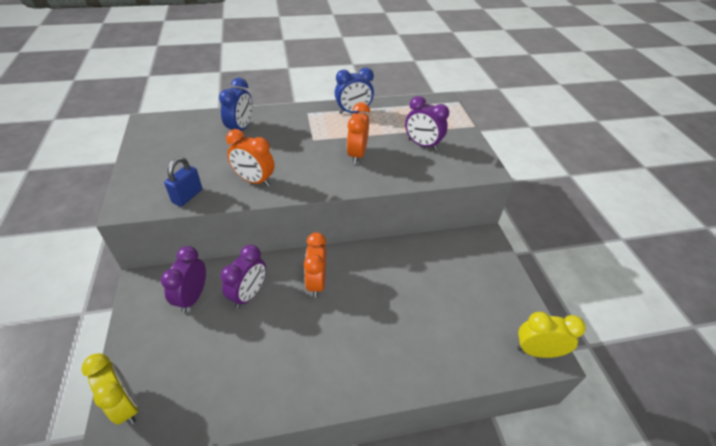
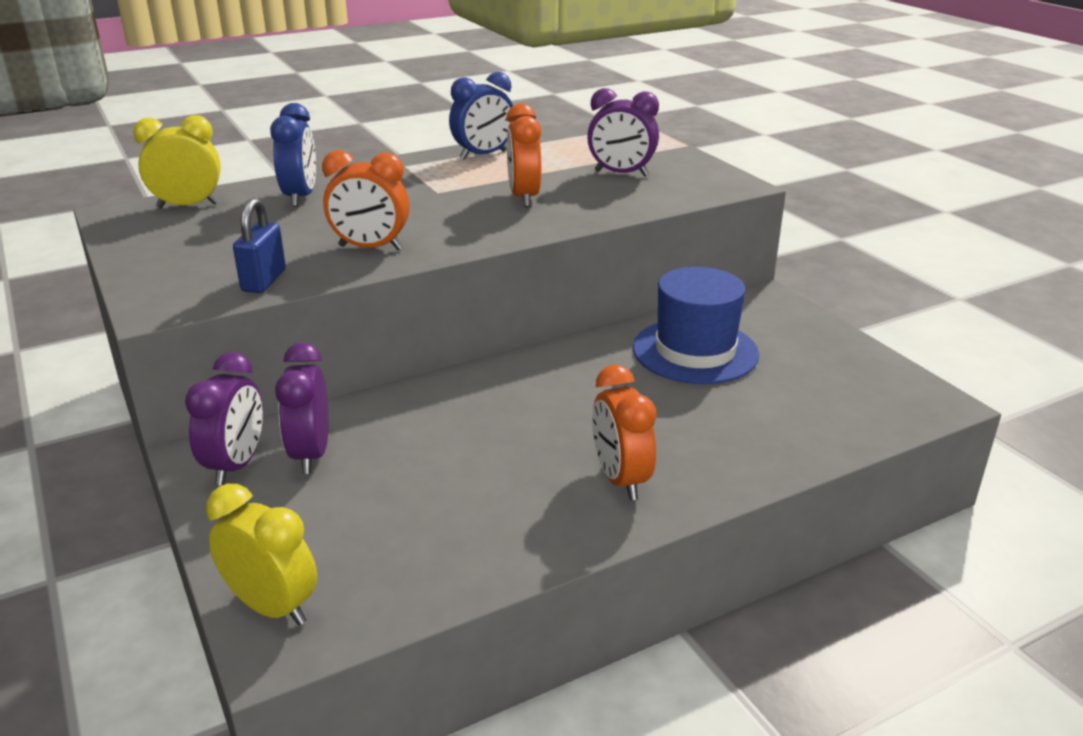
camera: 15 degrees left, 15 degrees down
(249, 294) = (413, 431): purple clock -> purple clock (236, 465)
(316, 282) = (523, 395): orange clock -> orange clock (620, 479)
(425, 272) = (695, 351): none -> blue hat
(537, 351) = (917, 402): yellow clock -> yellow clock (188, 206)

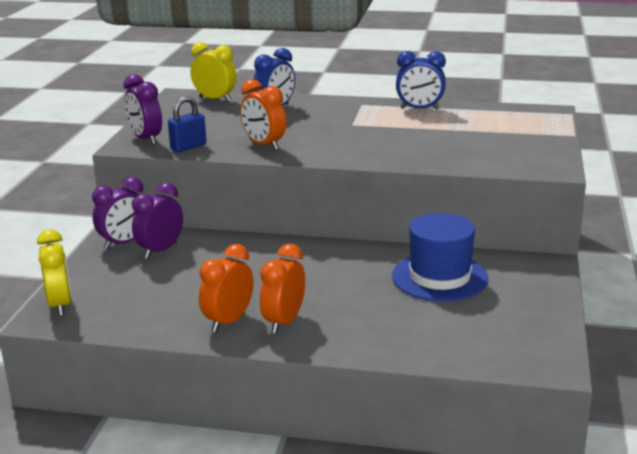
camera: 40 degrees right, 5 degrees down
(524, 197) = (396, 140): orange clock -> orange clock (228, 321)
(621, 174) = (486, 142): purple clock -> purple clock (145, 139)

